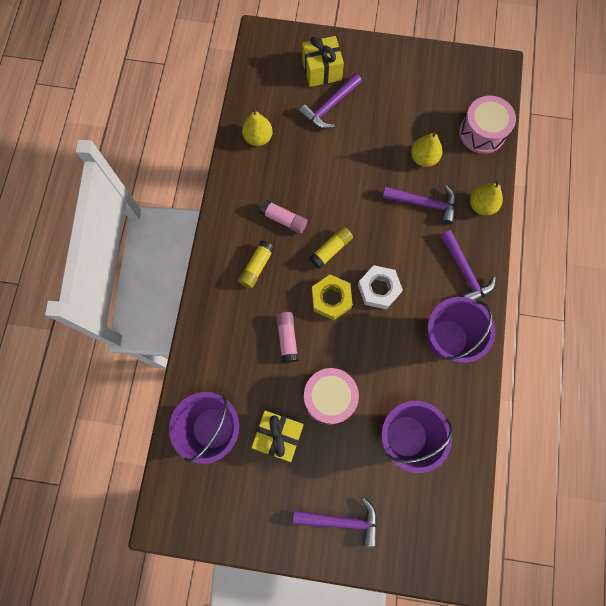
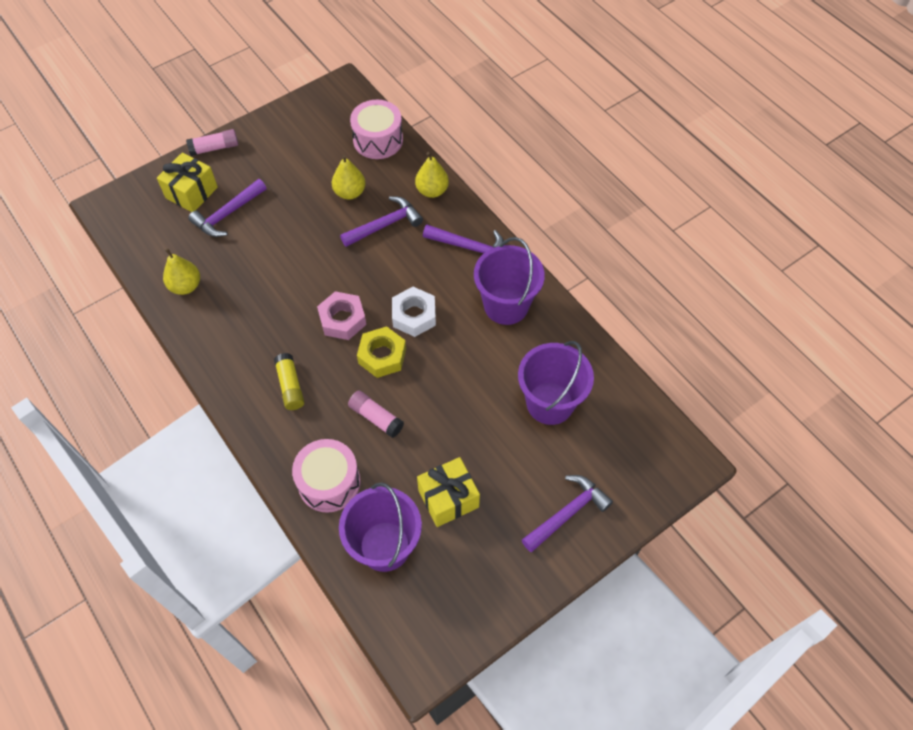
camera: 45 degrees left, 15 degrees down
(284, 220) = (277, 330): pink glue stick -> pink glue stick (214, 148)
(329, 397) = (459, 430): pink drum -> pink drum (329, 482)
(330, 106) = (228, 214): purple hammer -> purple hammer turned 45 degrees clockwise
(330, 250) = (342, 320): yellow glue stick -> pink nut

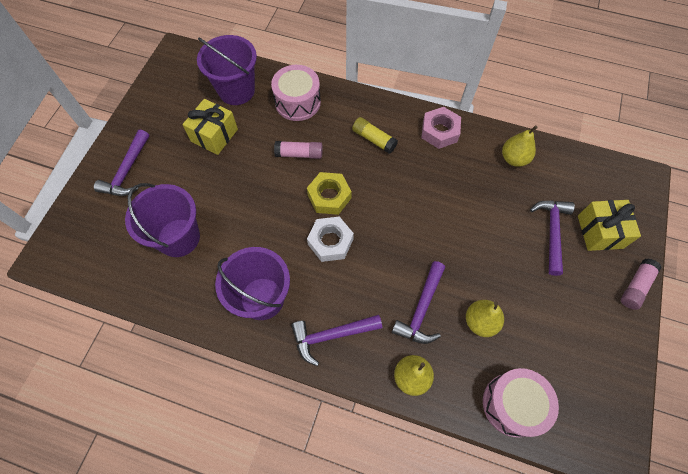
camera: 145 degrees right, 5 degrees up
(342, 320) = (381, 205): pink nut -> pink nut (439, 131)

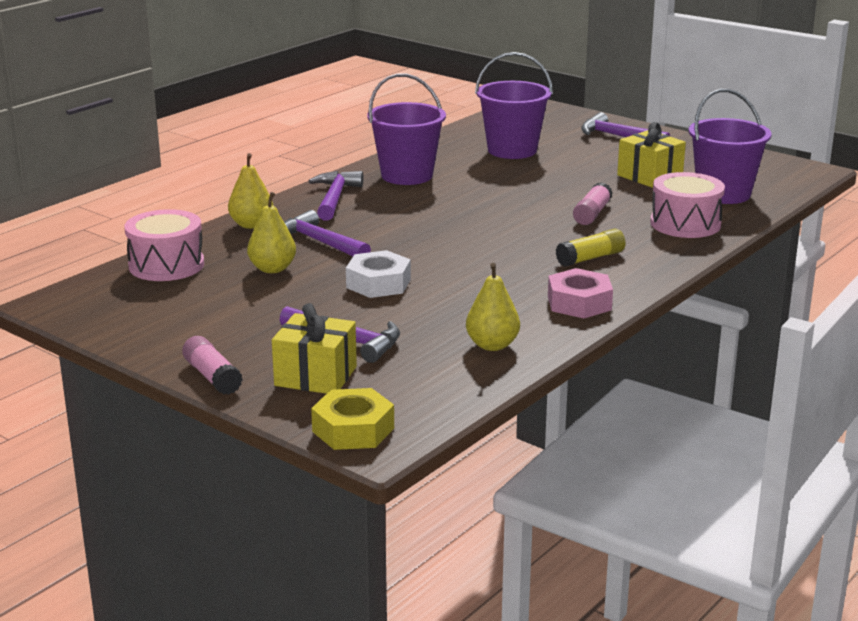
camera: 110 degrees right, 40 degrees down
(329, 196) = (513, 220): yellow nut -> yellow nut (353, 430)
(330, 242) = (448, 212): white nut -> white nut (378, 283)

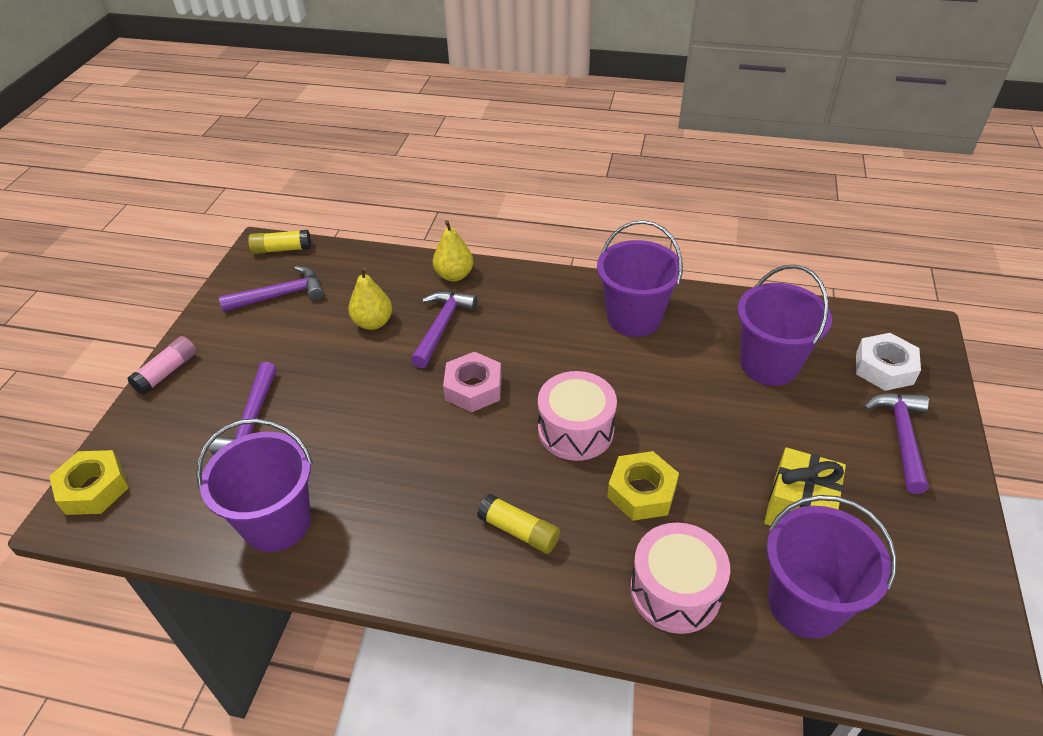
camera: 65 degrees right, 20 degrees up
(76, 294) = (281, 249): none -> yellow glue stick
(166, 265) = (351, 267): pink drum -> pink drum (575, 430)
(315, 376) = (182, 428): yellow gift -> none
(335, 198) = (544, 296): purple hammer -> purple hammer (280, 295)
(378, 283) = (375, 395): white nut -> white nut (884, 368)
(492, 345) = (277, 522): yellow pear -> purple bucket
(579, 303) = (400, 559): pink nut -> pink nut (473, 388)
(592, 214) = (641, 492): pink glue stick -> yellow nut

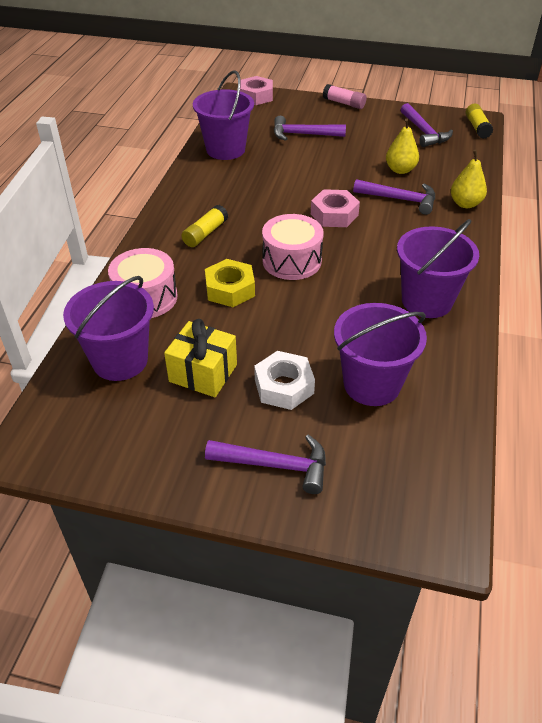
camera: 90 degrees right, 0 degrees up
(94, 488) = (256, 96): yellow nut -> pink nut
(884, 368) = (373, 478): white nut -> white nut (284, 386)

